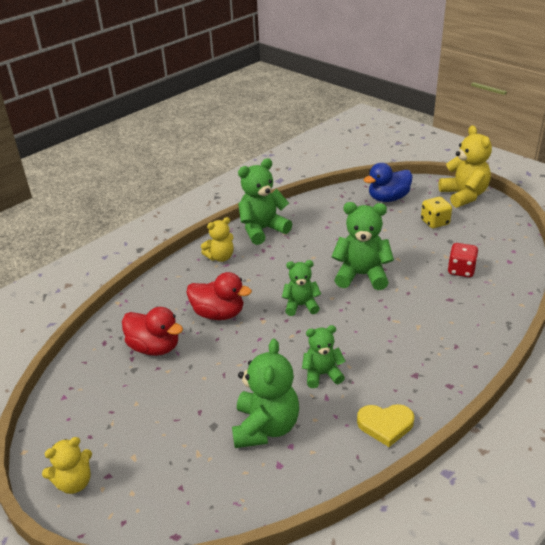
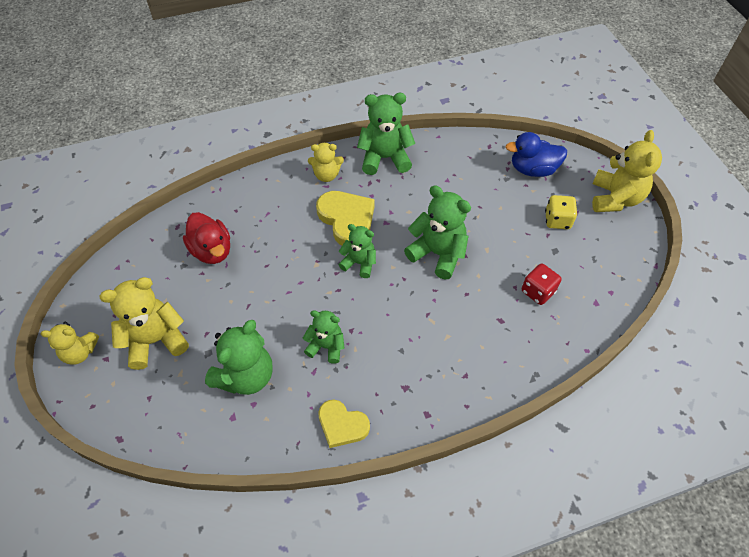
camera: 25 degrees right, 20 degrees up
(151, 438) = (156, 340): none -> yellow teddy bear
(218, 314) = (284, 239): red duck -> none
(264, 280) = (347, 219): none -> yellow heart

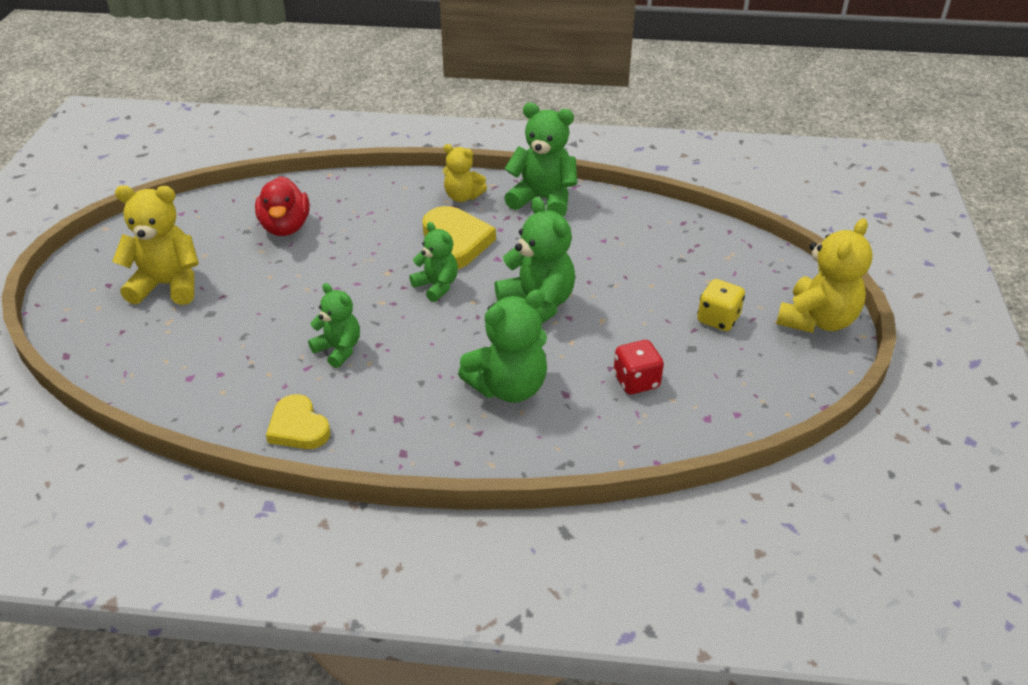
camera: 25 degrees right, 15 degrees down
(80, 352) = (89, 271): yellow teddy bear -> none
(246, 376) = (232, 346): green teddy bear -> green teddy bear (508, 387)
(533, 169) = (723, 260): blue duck -> none

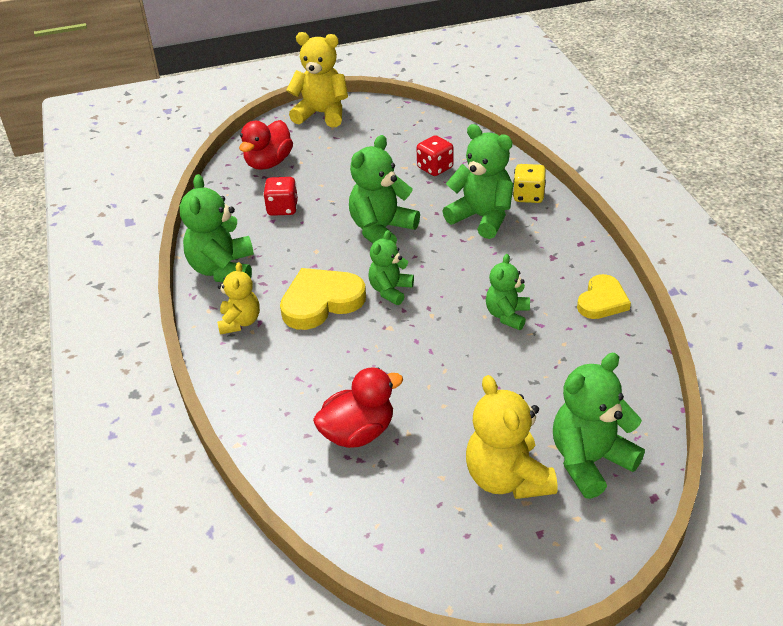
camera: 110 degrees left, 0 degrees up
(134, 334) = (590, 461): none -> green teddy bear
(620, 250) = (282, 208): none -> red dice
(717, 258) = (268, 163): none -> red duck
(718, 319) = (345, 150): yellow dice -> yellow dice (528, 196)

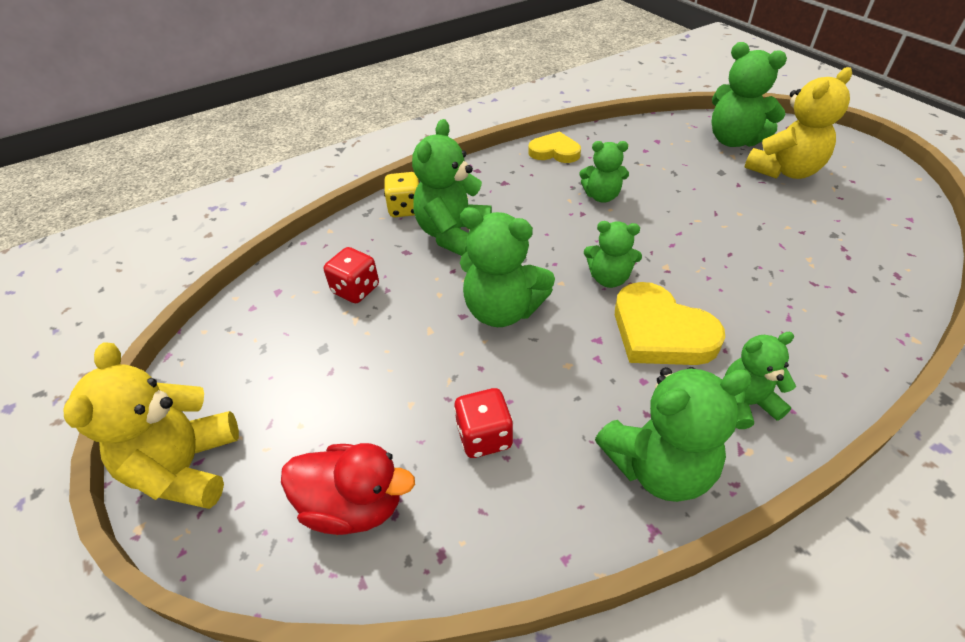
camera: 105 degrees left, 5 degrees up
(240, 322) = (746, 403): yellow teddy bear -> green teddy bear
(358, 432) = (816, 256): red duck -> none

